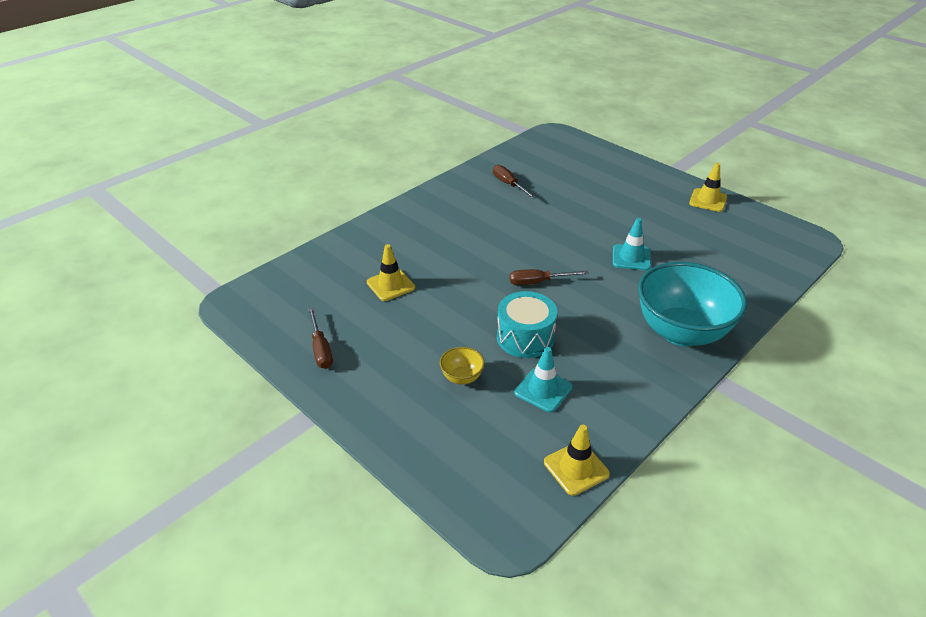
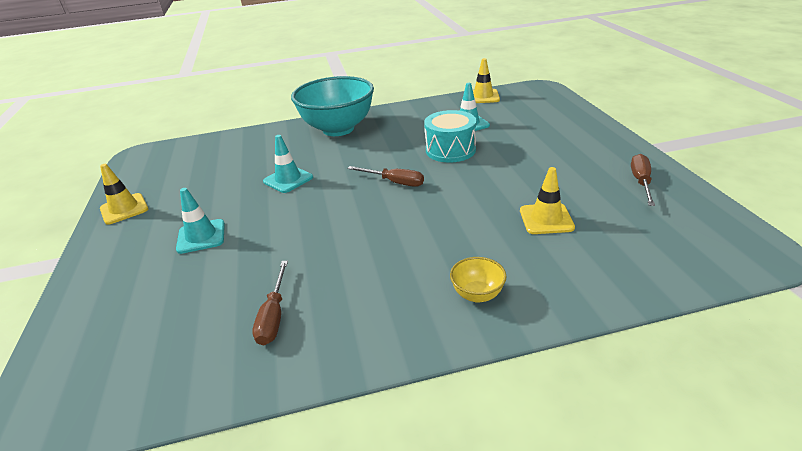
camera: 145 degrees left, 5 degrees down
(462, 377) = (521, 140): yellow bowl -> yellow bowl (477, 294)
(617, 202) = (201, 236): none -> turquoise traffic cone

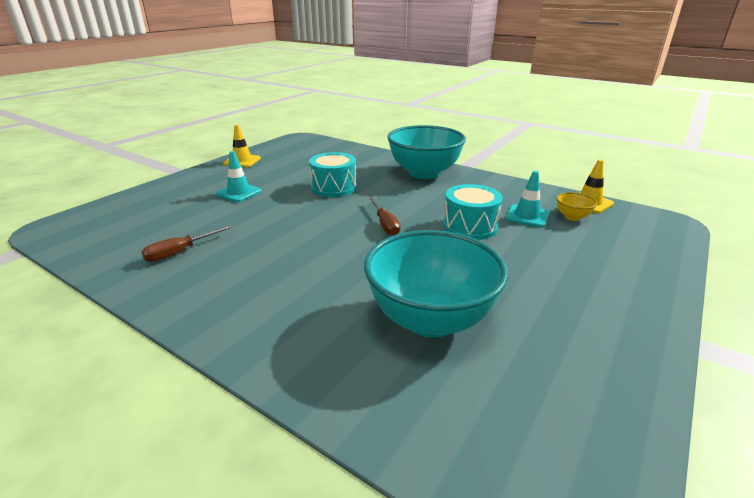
camera: 45 degrees right, 5 degrees down
(288, 179) = (333, 187): turquoise traffic cone -> turquoise drum
(477, 294) = (275, 325): yellow bowl -> yellow bowl (572, 217)
(546, 219) = (430, 319): yellow traffic cone -> turquoise bowl
(641, 182) = (595, 359): brown screwdriver -> none

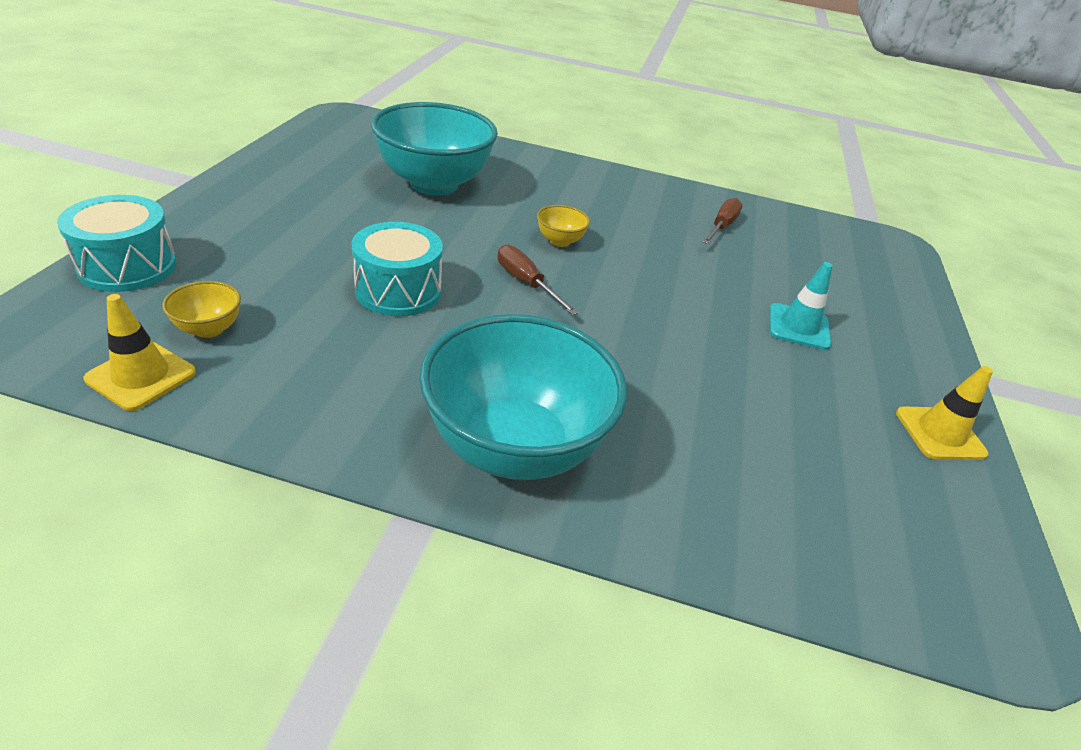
camera: 155 degrees right, 10 degrees up
(333, 187) = (667, 361): turquoise drum -> turquoise drum (128, 266)
(339, 249) = (559, 241): none -> yellow bowl
(527, 216) = (296, 322): turquoise traffic cone -> none

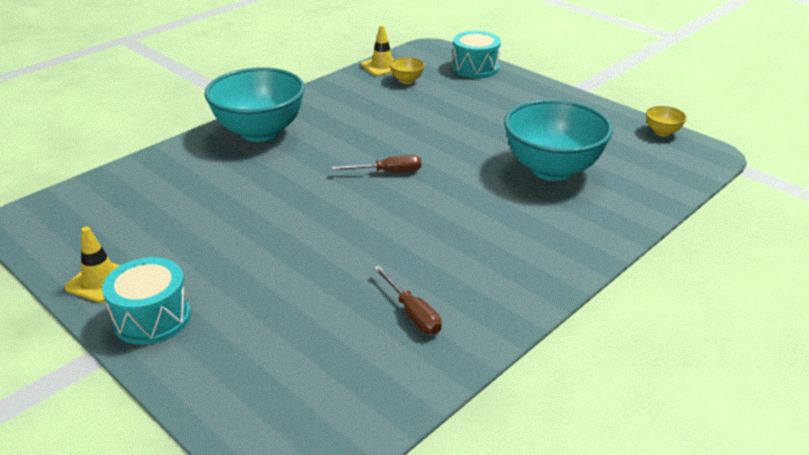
camera: 125 degrees right, 5 degrees down
(398, 291) = (408, 128): turquoise drum -> turquoise drum (152, 318)
(559, 241) = (434, 203): yellow bowl -> yellow bowl (662, 132)
(798, 327) = (245, 277): turquoise traffic cone -> none

